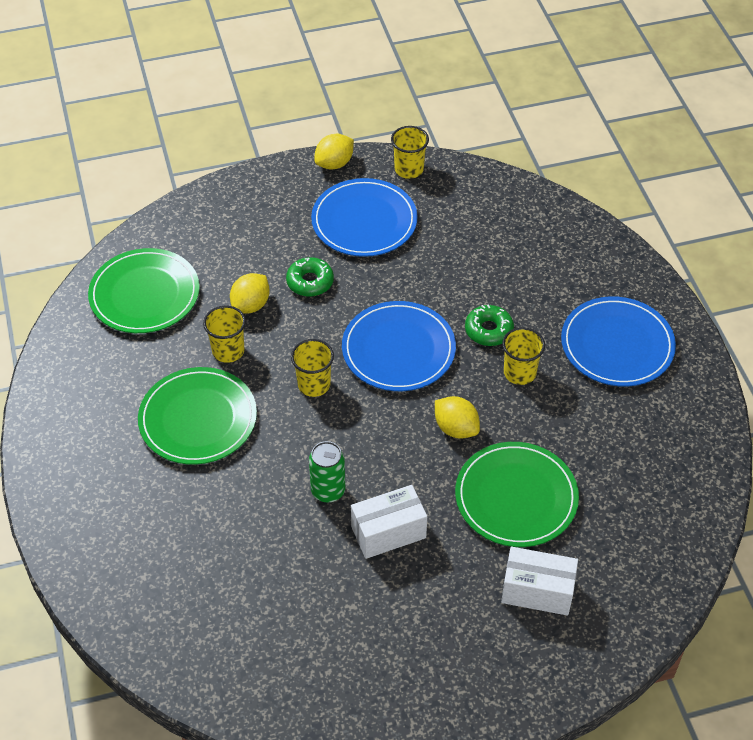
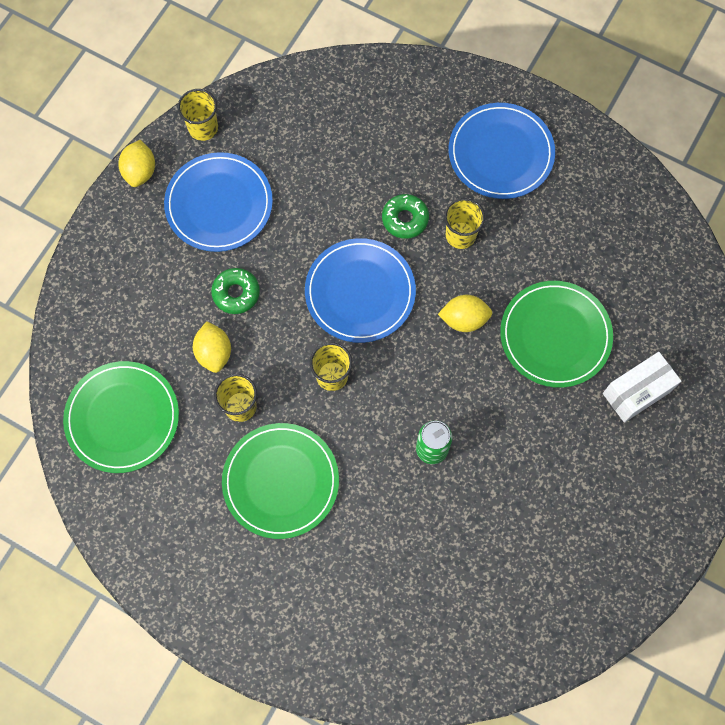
camera: 45 degrees left, 20 degrees up
(388, 532) = (503, 441): white box -> none

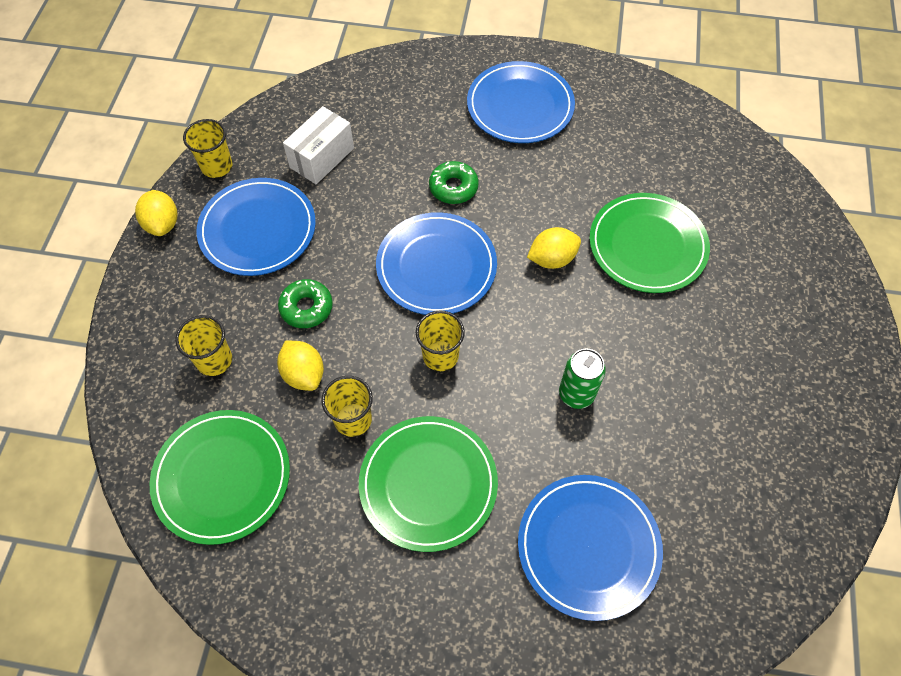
camera: 20 degrees left, 10 degrees down
(387, 577) = (588, 547): none -> blue plate
(460, 235) = (514, 185): yellow cup -> yellow cup (214, 360)
(636, 392) = (751, 272): white box -> white box (322, 158)

